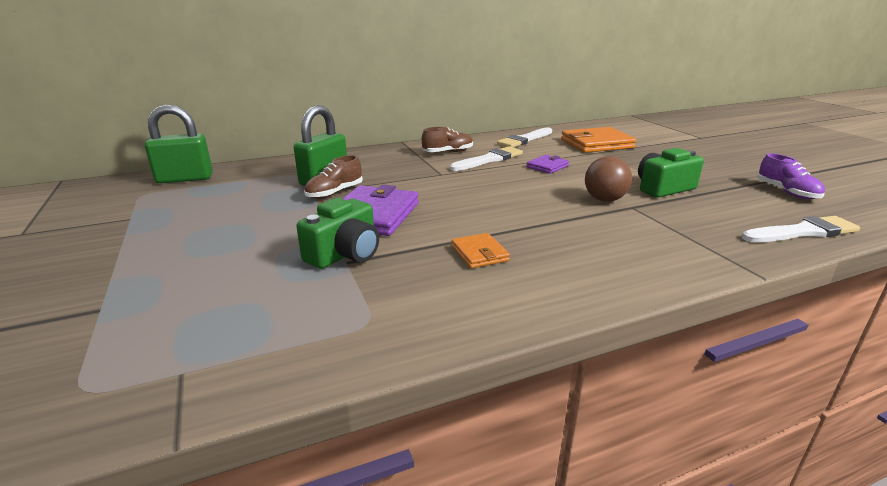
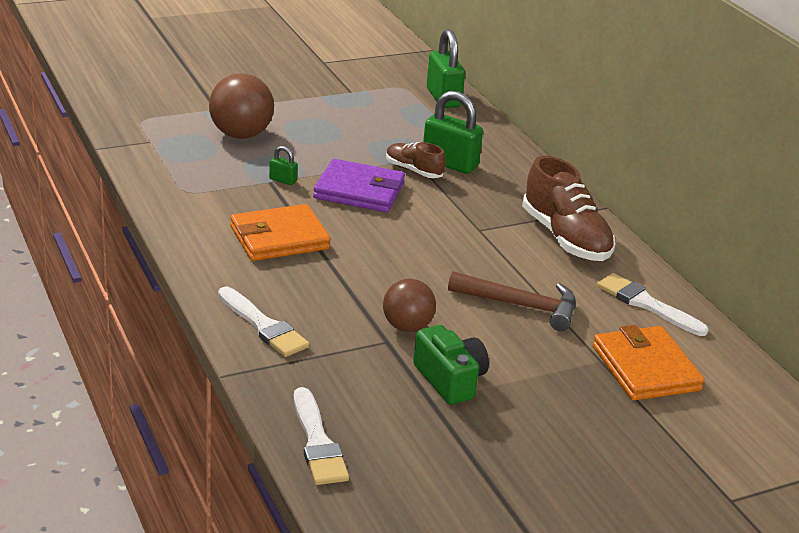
camera: 85 degrees right, 5 degrees up
(206, 285) = (241, 135): none -> brown ball
(345, 254) = (283, 180): green camera -> green padlock
(448, 152) = (565, 238): brown shoe -> brown shoe, size x1.81
(479, 253) = (279, 238): orange wallet -> orange wallet, size x1.90
(489, 159) = (541, 265): white brush -> white brush (264, 326)
(547, 166) = (521, 306): purple wallet -> brown hammer
(787, 192) = (446, 485): purple shoe -> none

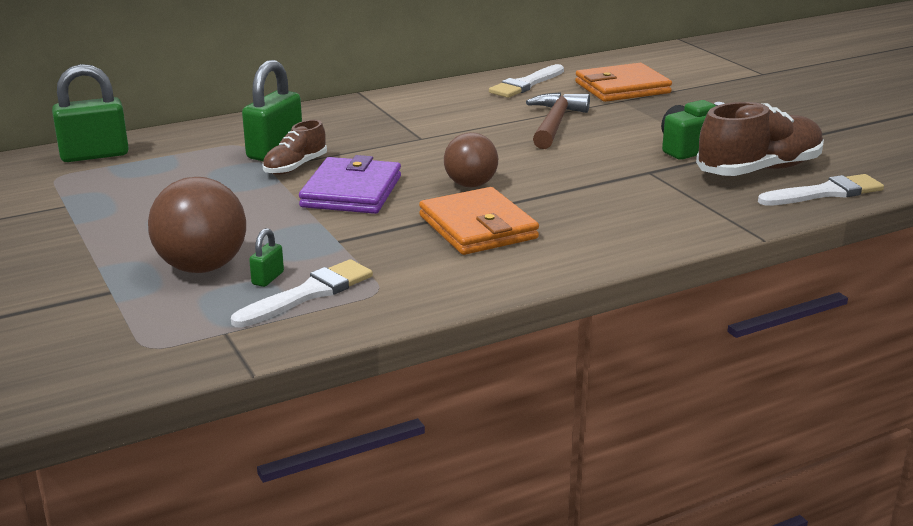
camera: 90 degrees left, 5 degrees down
(264, 326) = (662, 224): white brush -> white brush (309, 293)
(283, 180) = (334, 233): green padlock -> green padlock (268, 278)
(407, 327) = (619, 164): brown ball -> brown ball (470, 185)
(565, 238) = (424, 106): brown shoe -> brown shoe (759, 170)

